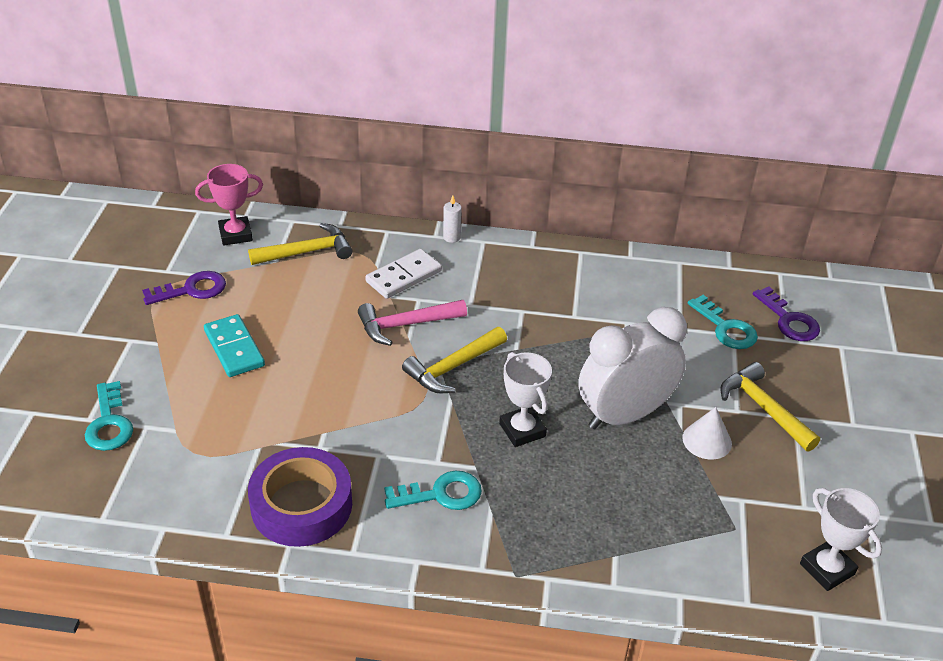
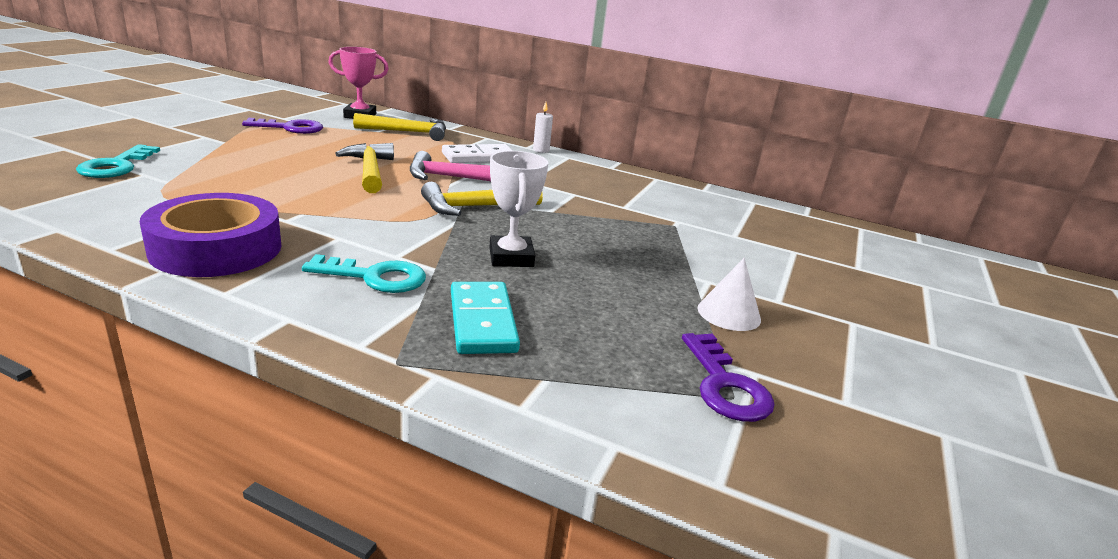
camera: 15 degrees right, 15 degrees down
(234, 348) = (284, 157): turquoise domino -> turquoise domino (482, 321)
(624, 415) = (637, 273): white clock -> none
(726, 328) = (787, 246): turquoise key -> none
(763, 408) = (813, 306): yellow hammer -> yellow hammer (370, 170)
(789, 320) = (864, 256): purple key -> purple key (725, 385)
(827, 569) = (867, 478): white trophy -> none

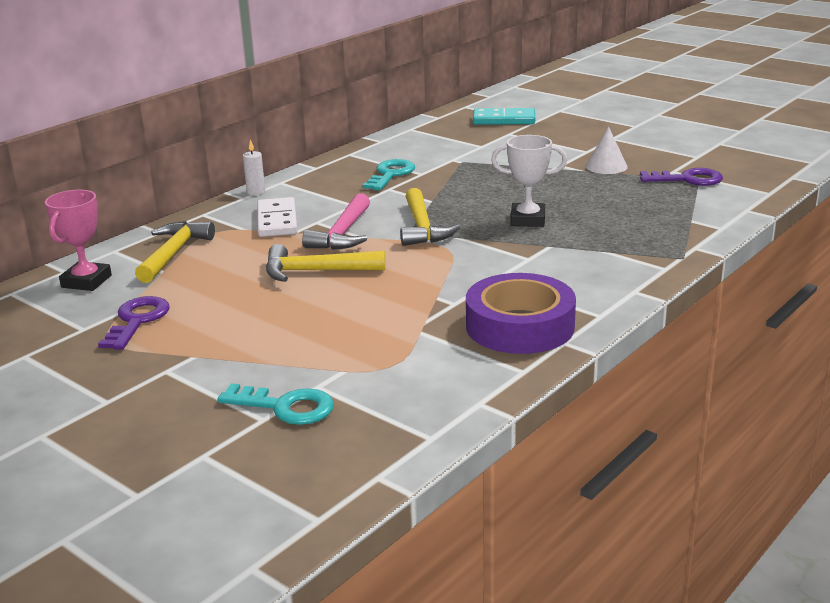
camera: 70 degrees left, 0 degrees up
(375, 277) = (567, 265): turquoise key -> turquoise key (390, 174)
(482, 321) = (628, 233): turquoise domino -> turquoise domino (504, 120)

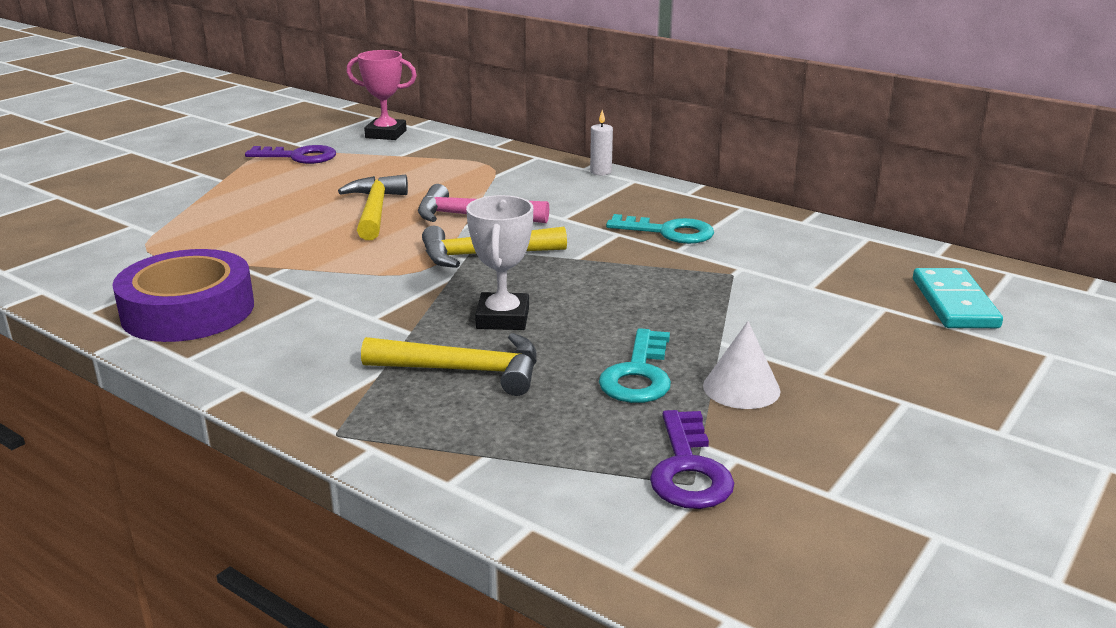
camera: 85 degrees right, 0 degrees up
(174, 253) = (438, 155): yellow hammer -> yellow hammer (465, 371)
(277, 221) = (514, 186): white domino -> none
(285, 407) = (106, 216): turquoise key -> turquoise key (638, 374)

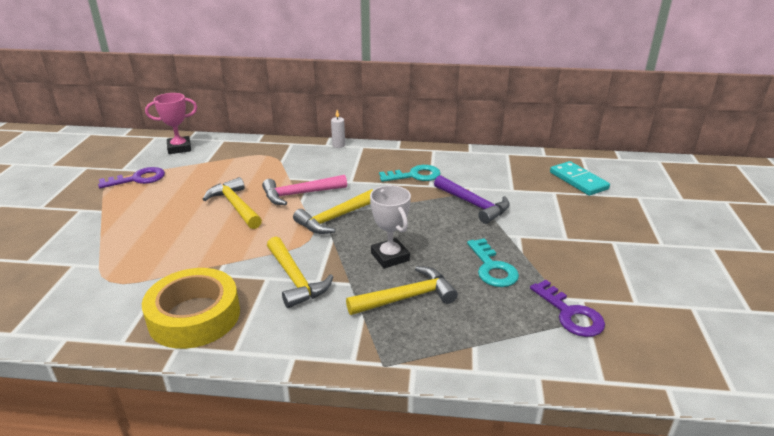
camera: 30 degrees left, 5 degrees up
(188, 310) = (194, 316): purple tape -> yellow tape
(347, 308) = (295, 279): none -> yellow hammer
(715, 290) = (473, 205): none -> purple hammer
(741, 388) = (544, 259): white cone -> none

